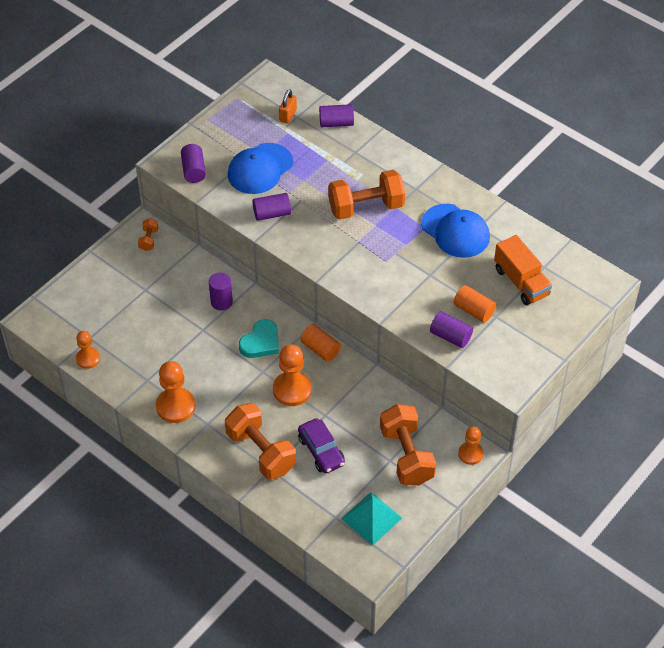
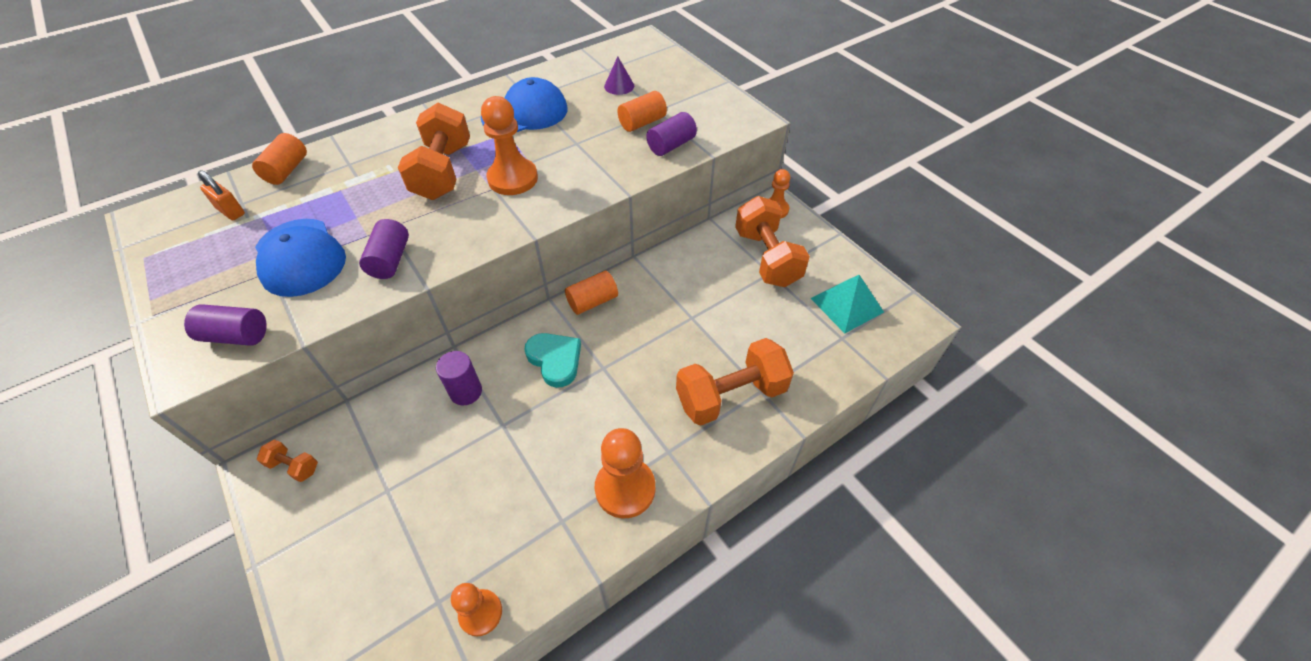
camera: 75 degrees left, 0 degrees up
(292, 390) = (643, 342): orange pawn -> orange pawn (513, 178)
(321, 451) = (744, 332): purple car -> none
(336, 123) = (287, 170): purple cylinder -> orange cylinder
(406, 455) = (767, 258): orange dumbbell -> orange dumbbell turned 75 degrees clockwise
(521, 282) = (619, 86): orange truck -> purple cone

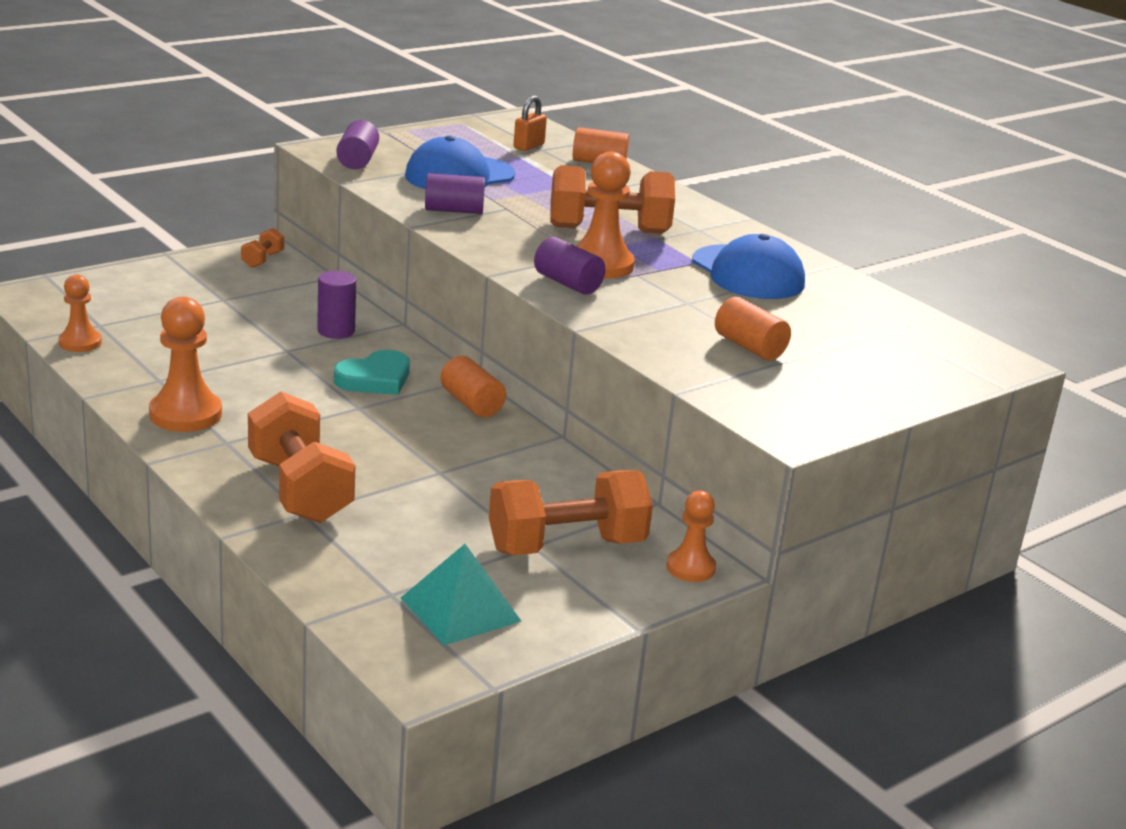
camera: 85 degrees right, 25 degrees down
(619, 86) = (845, 335): purple cone -> none
(671, 145) = (696, 364): purple cylinder -> purple cylinder (567, 283)

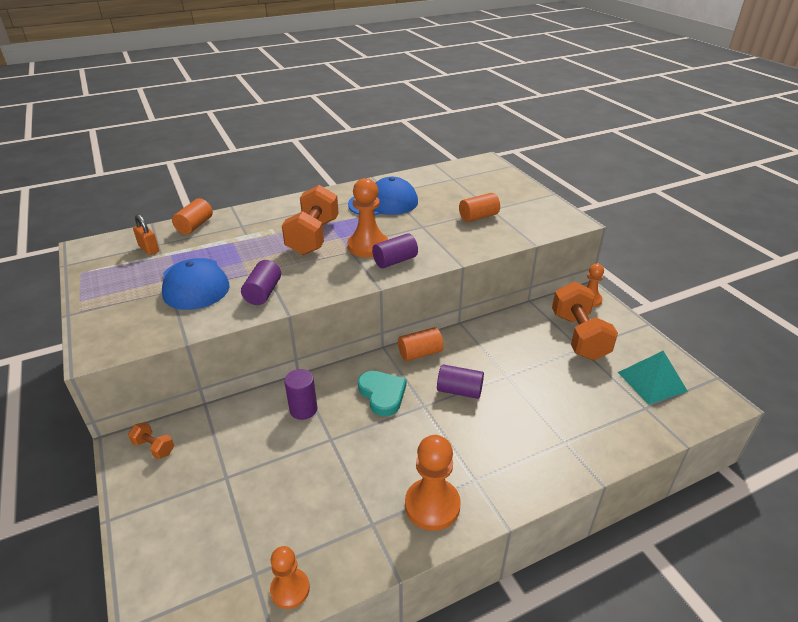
camera: 75 degrees left, 10 degrees up
(299, 490) = (537, 442): orange dumbbell -> none
(357, 160) = (138, 331): purple cylinder -> purple cylinder (459, 390)

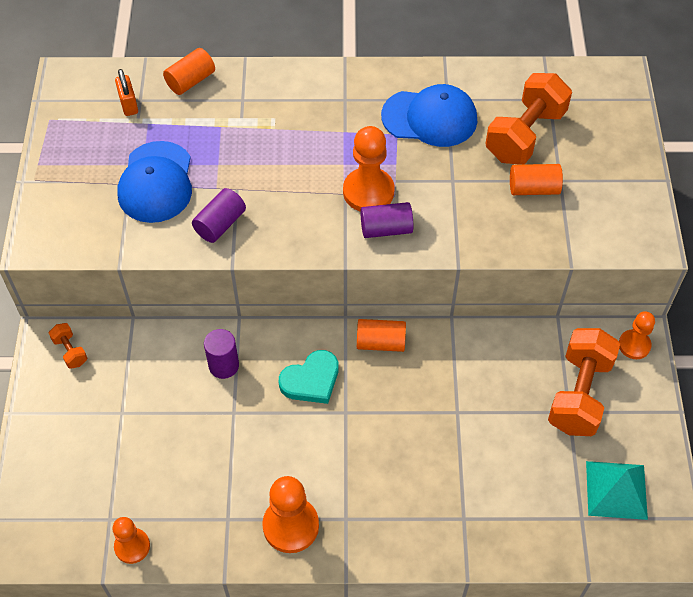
camera: 25 degrees right, 20 degrees up
(313, 237) = (314, 151): orange dumbbell -> orange dumbbell (525, 135)
(382, 394) = (311, 380): turquoise heart -> turquoise heart turned 60 degrees clockwise
(459, 390) = (393, 410): purple cylinder -> none

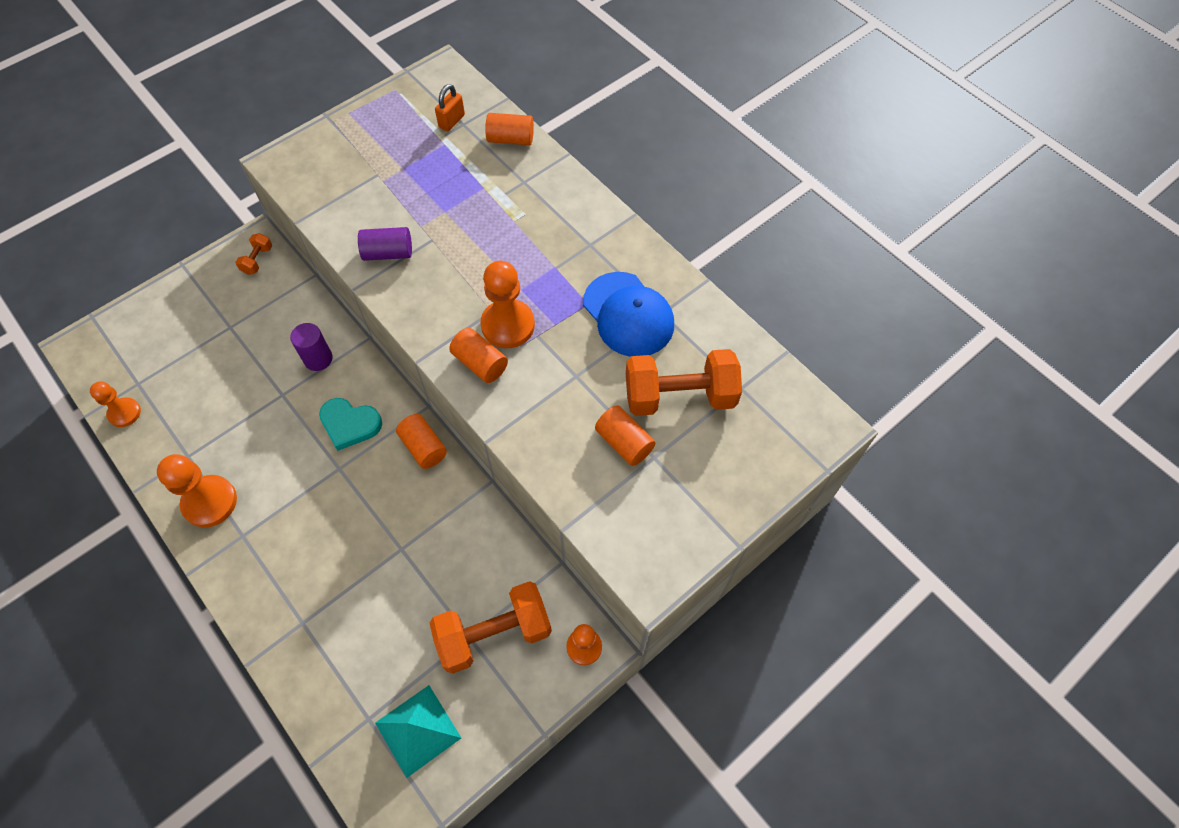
camera: 50 degrees right, 5 degrees up
(156, 182) = (393, 188): blue cap -> none
(386, 229) = (480, 363): purple cylinder -> orange cylinder

